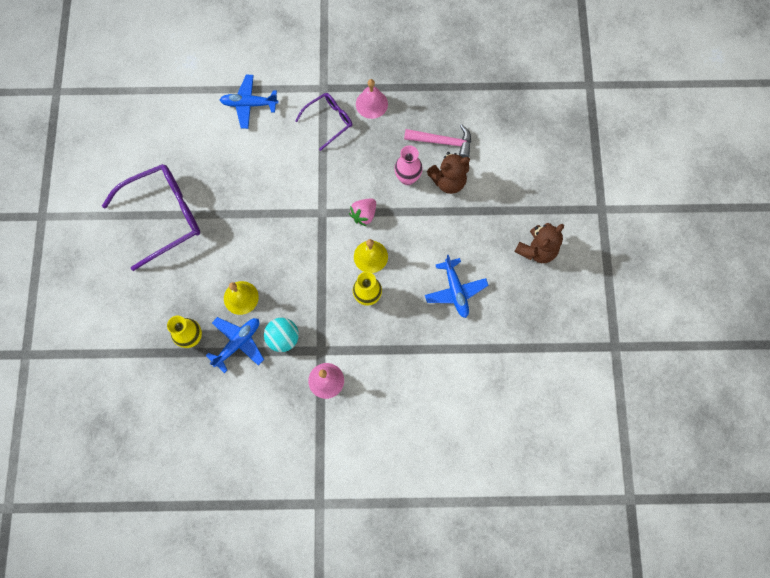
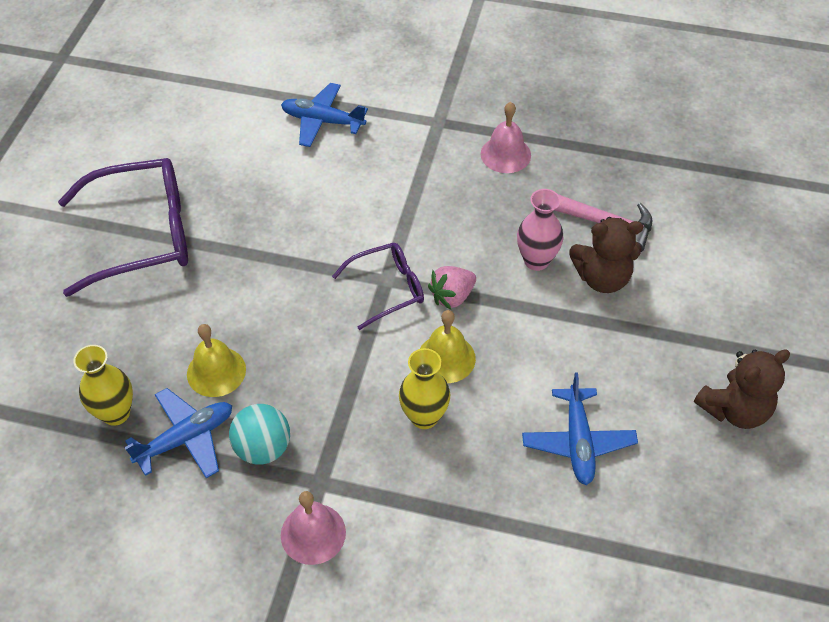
camera: 15 degrees right, 20 degrees down
(328, 121) = (433, 163): purple glasses -> purple glasses (387, 289)

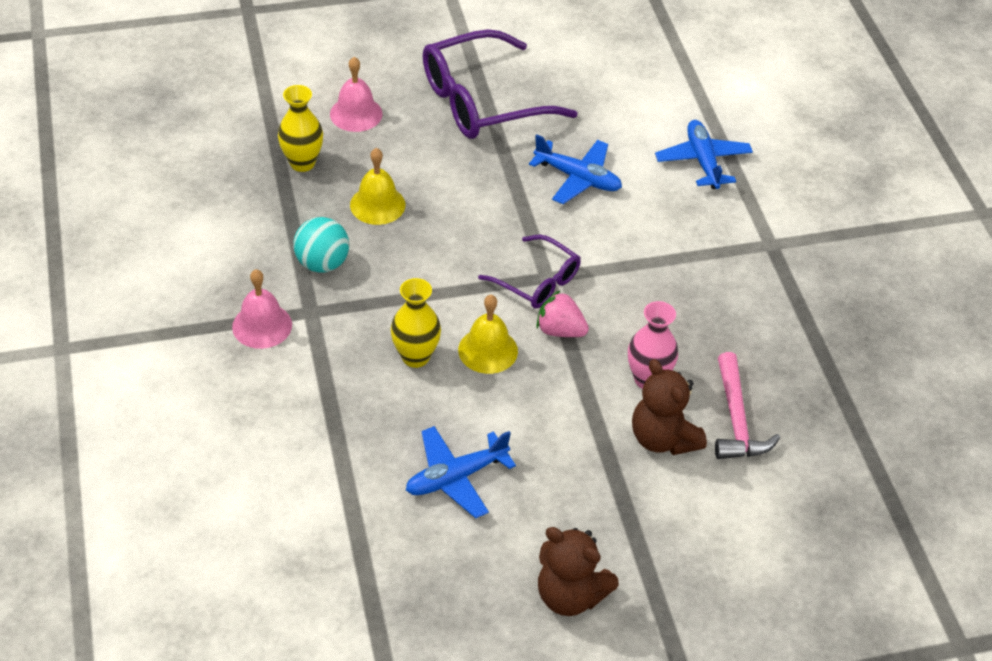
camera: 60 degrees right, 5 degrees down
(141, 235) = (483, 101): purple glasses -> purple glasses turned 105 degrees clockwise
(186, 438) = (304, 213): blue plane -> blue plane (578, 178)
(505, 154) = (769, 310): pink bell -> pink bell (356, 114)

